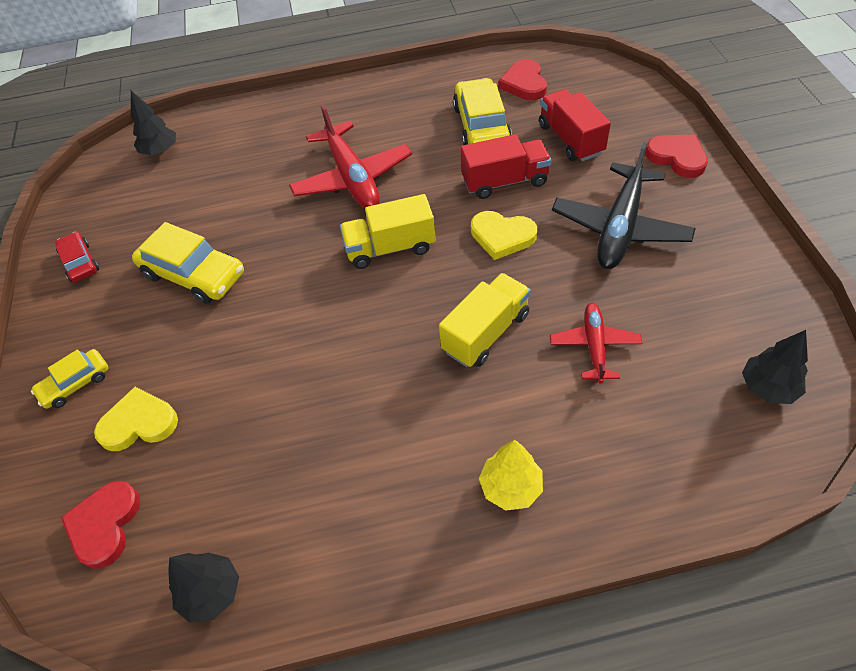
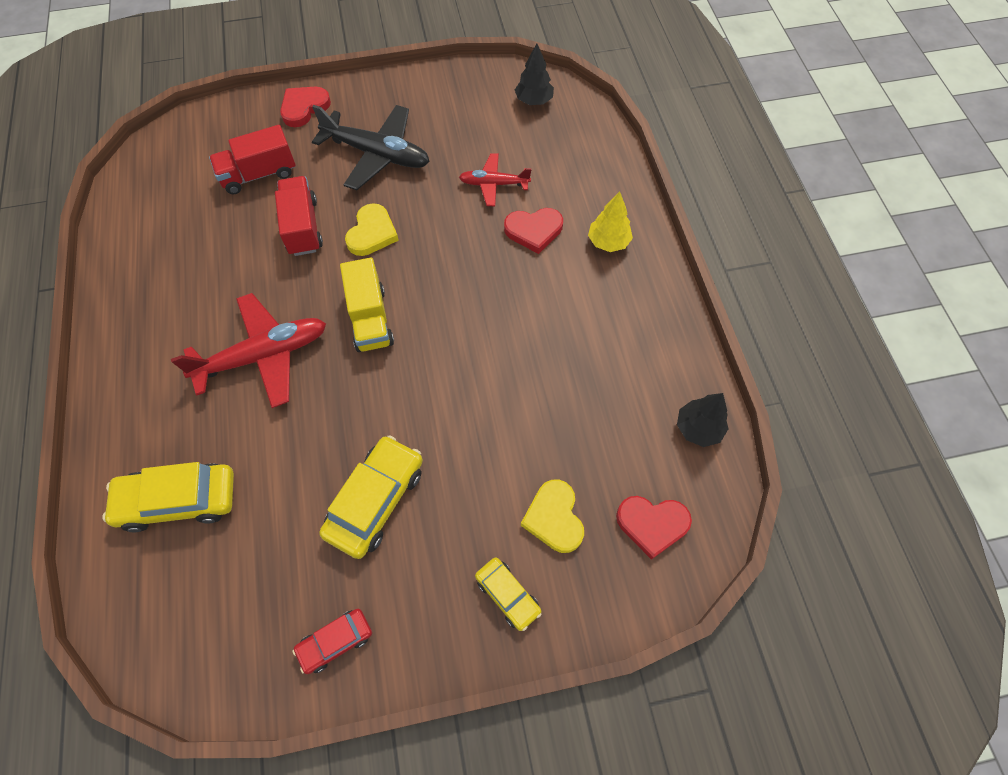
camera: 95 degrees left, 10 degrees up
(160, 151) = (150, 585): black tree -> none
(481, 126) = (216, 241): yellow car -> yellow car (178, 500)
(486, 333) = (475, 250): yellow truck -> none
(524, 84) = (161, 202): red heart -> red heart (534, 231)

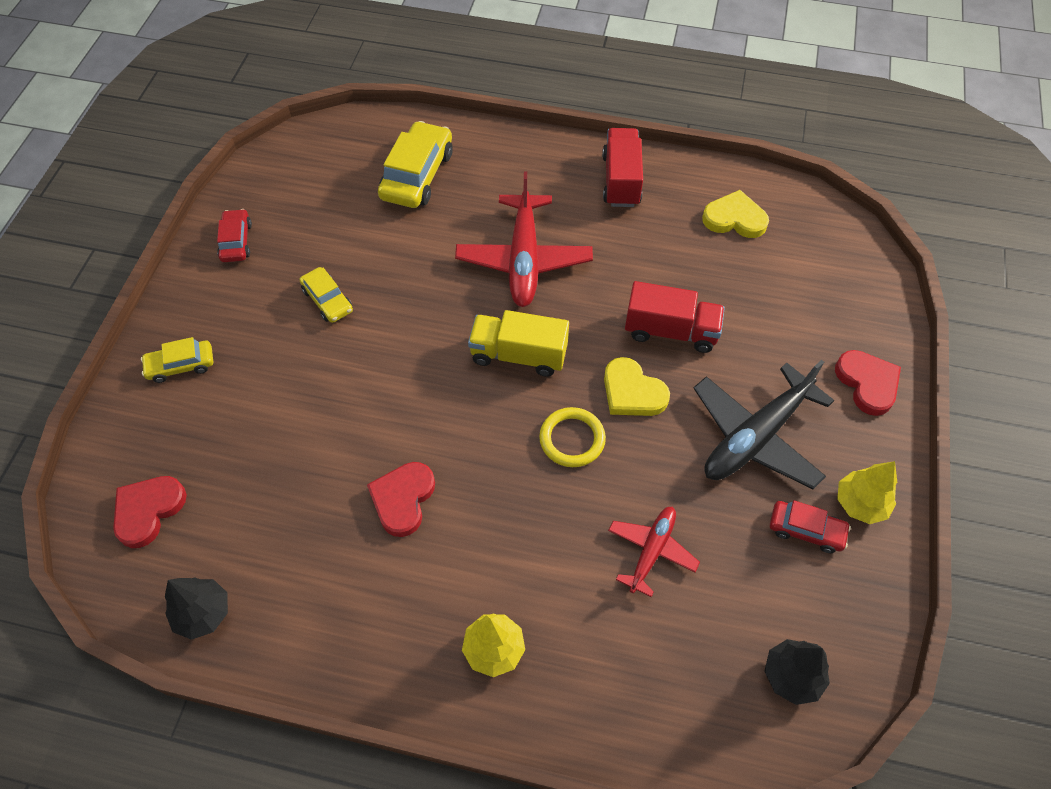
camera: 115 degrees right, 5 degrees down
(259, 174) = (767, 311): red truck -> red truck (621, 180)
(375, 500) = (327, 300): yellow car -> yellow car, size x0.57
(403, 94) = (860, 503): none -> yellow tree
(431, 255) = (572, 439): none -> yellow ring
(436, 114) = (806, 530): none -> red car
(534, 231) = (555, 566): red heart -> red heart (403, 499)
(554, 518) = (215, 429): yellow heart -> yellow heart (734, 218)

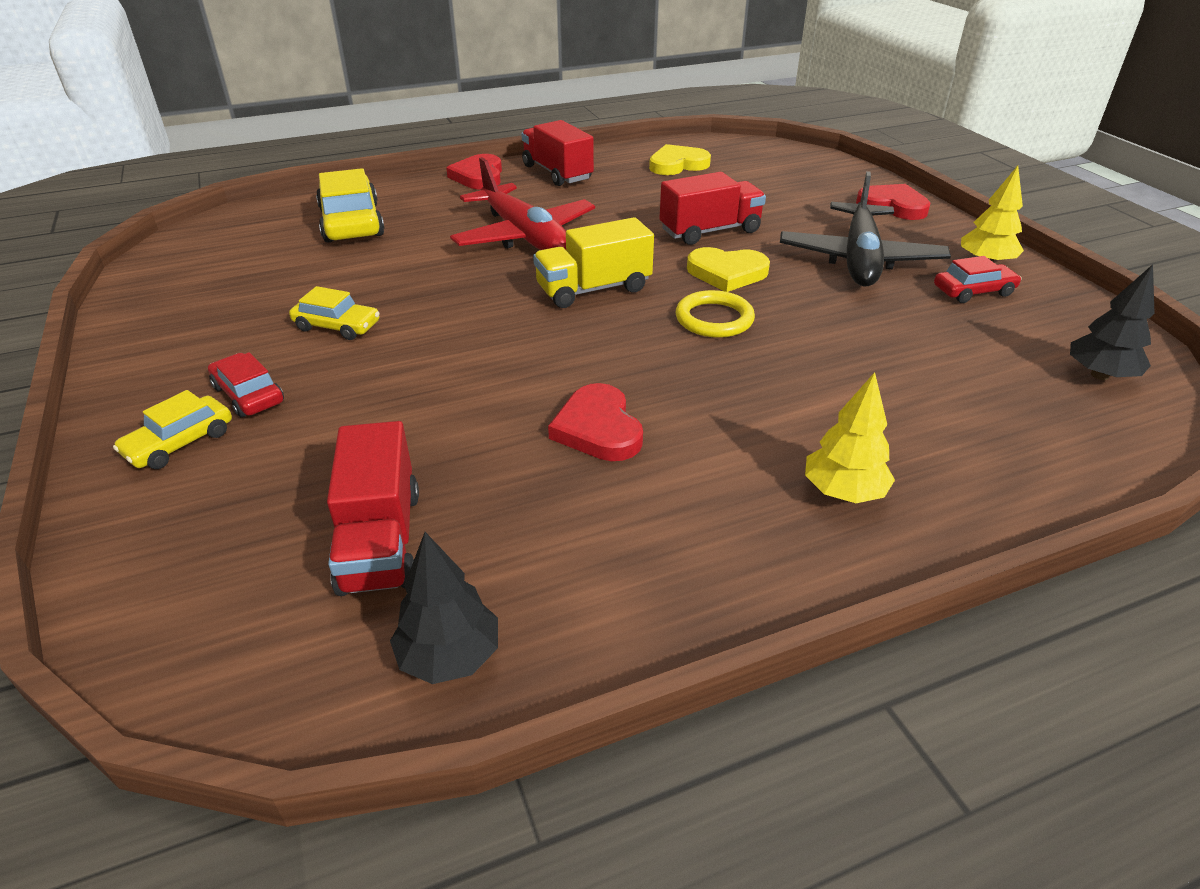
camera: 35 degrees left, 20 degrees down
(148, 511) = (254, 595): red heart -> red heart (479, 176)
(226, 512) = (380, 540): none -> red truck
(236, 241) = (168, 325): red car -> red car (248, 395)
(651, 551) = (881, 355): red plane -> none

